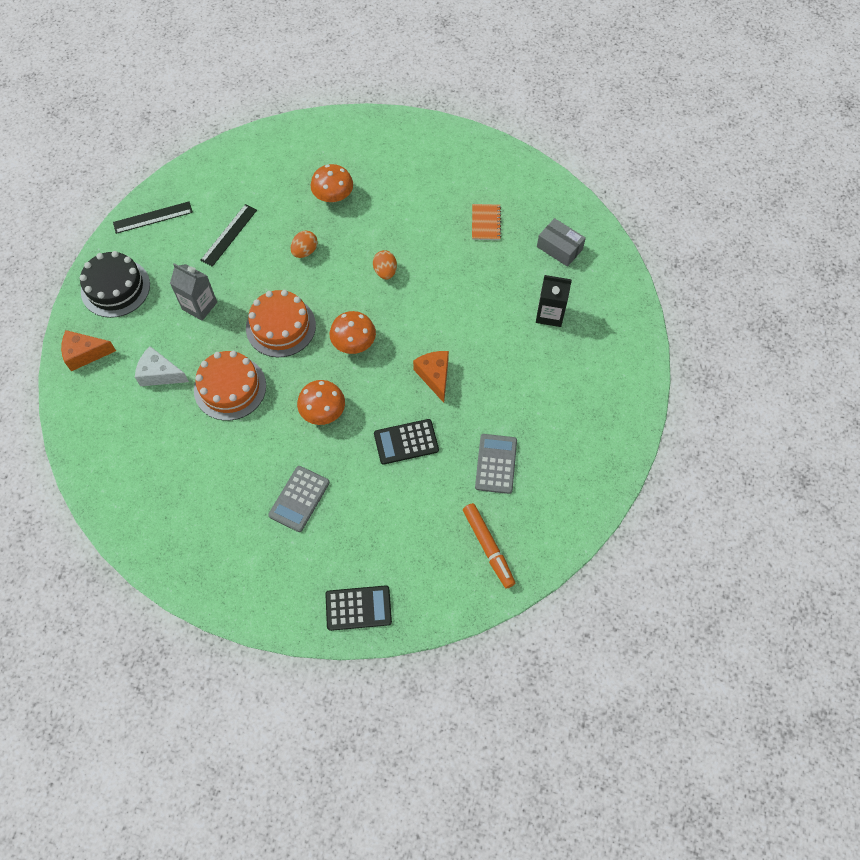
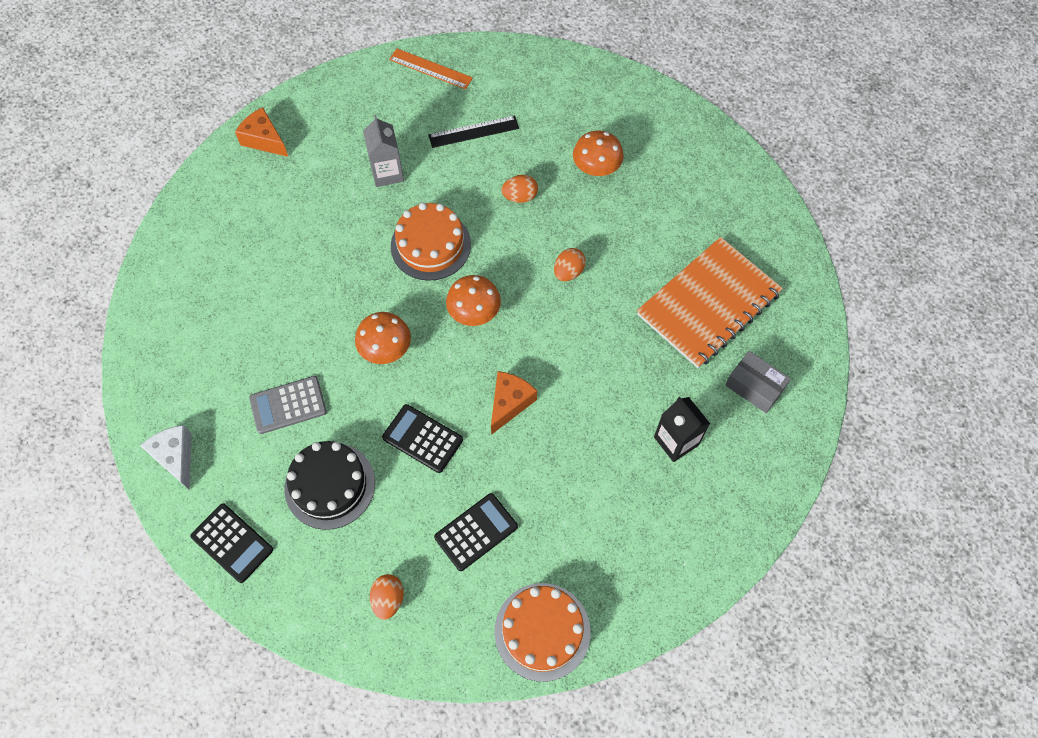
camera: 45 degrees right, 0 degrees up
(115, 288) = (341, 104): black cake -> black cake (330, 485)
(153, 217) = (430, 69): black ruler -> orange ruler
(160, 374) = (299, 203): white cheese -> white cheese (176, 457)
(230, 388) = (337, 262): orange cake -> orange cake (542, 631)
(486, 223) = (708, 304): orange notebook -> orange notebook, size x2.37
(488, 547) = (388, 599): orange marker -> orange egg
(496, 464) = (476, 532): grey calculator -> black calculator
(559, 248) = (754, 387): grey box -> grey box turned 45 degrees counterclockwise

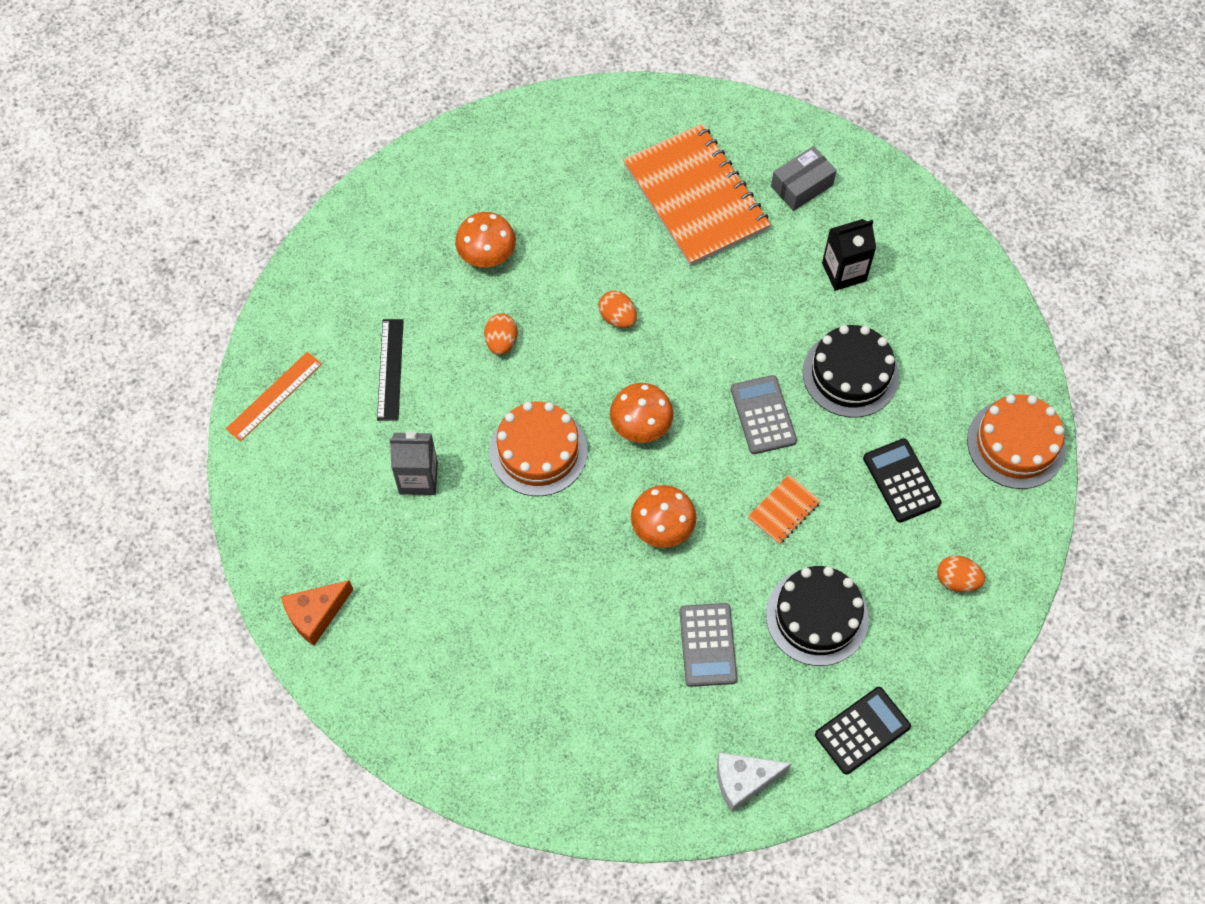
camera: 75 degrees left, 0 degrees up
(422, 438) = (784, 510): black calculator -> orange notebook
(509, 403) = (763, 415): orange cheese -> grey calculator
(571, 467) = (850, 374): none -> black cake

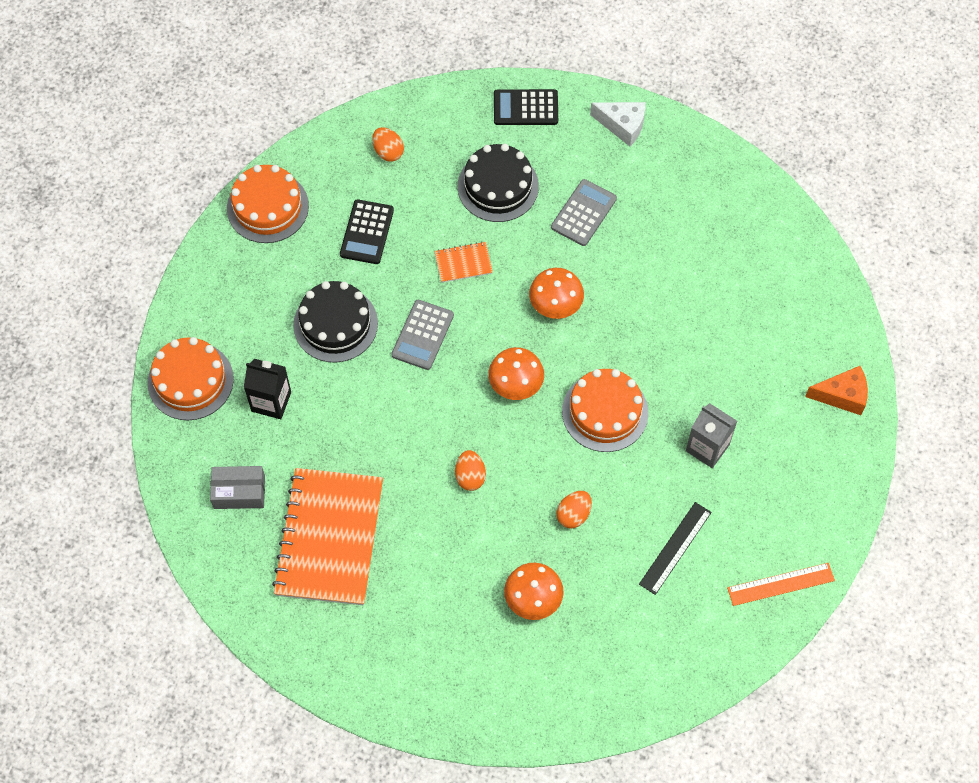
camera: 145 degrees left, 0 degrees up
(928, 245) = (190, 381): none -> orange cake

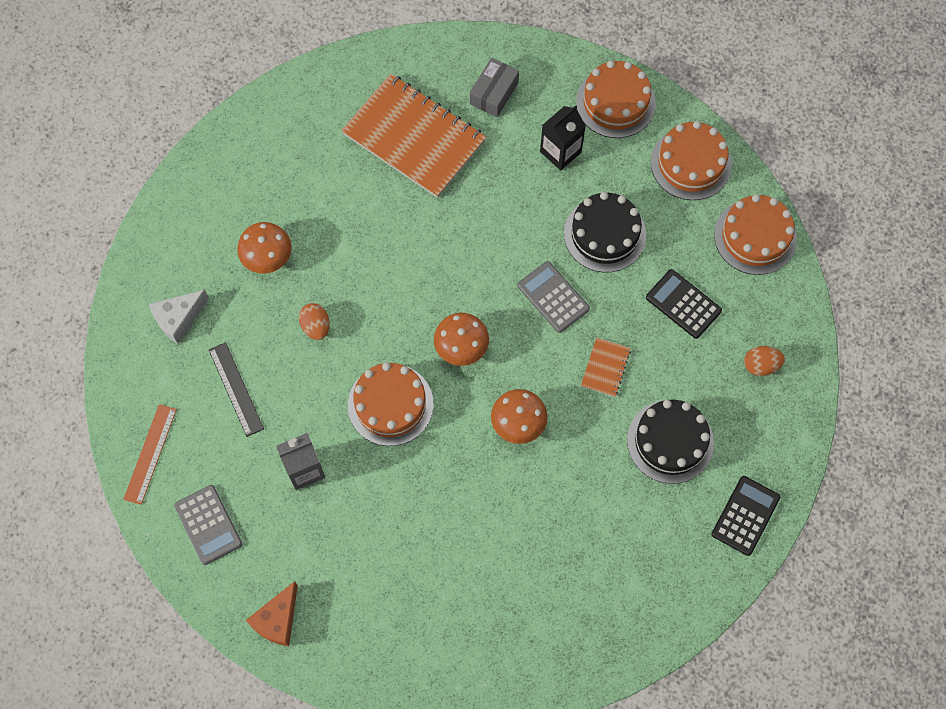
camera: 120 degrees right, 5 degrees up
(221, 289) = (691, 163): none -> orange cake
(470, 476) = (400, 266): orange egg -> none
(584, 213) = (598, 502): grey calculator -> grey calculator (208, 525)
(622, 125) = (676, 596): white cheese -> white cheese (178, 319)

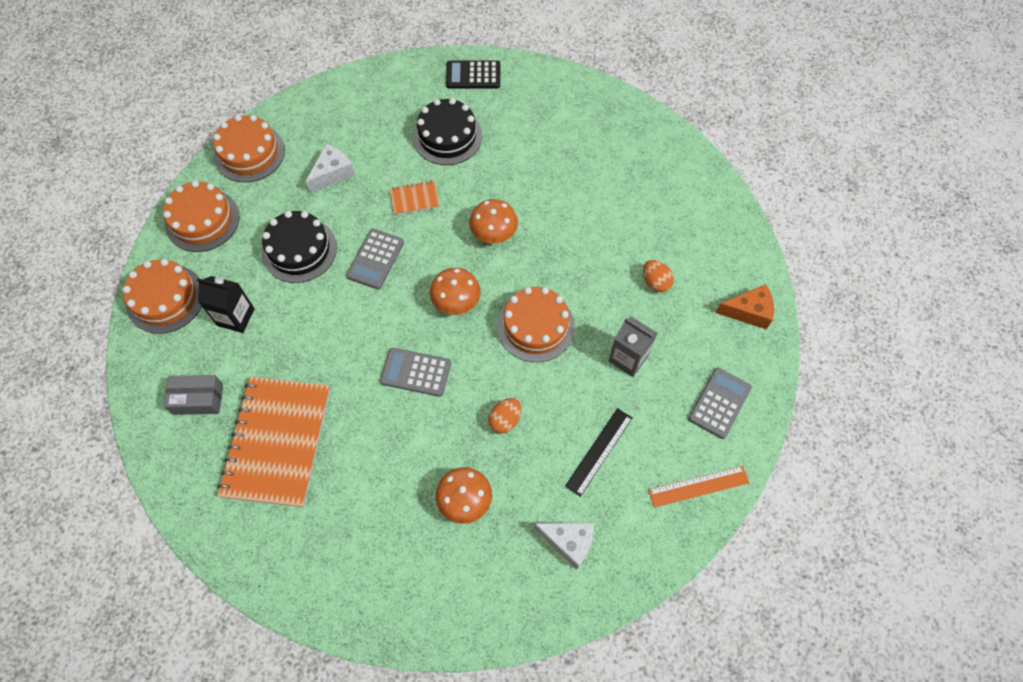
camera: 120 degrees left, 5 degrees down
(409, 275) = (416, 372): none -> grey calculator
(683, 304) = (332, 173): black calculator -> white cheese
(761, 365) = (356, 109): orange egg -> orange egg (655, 282)

